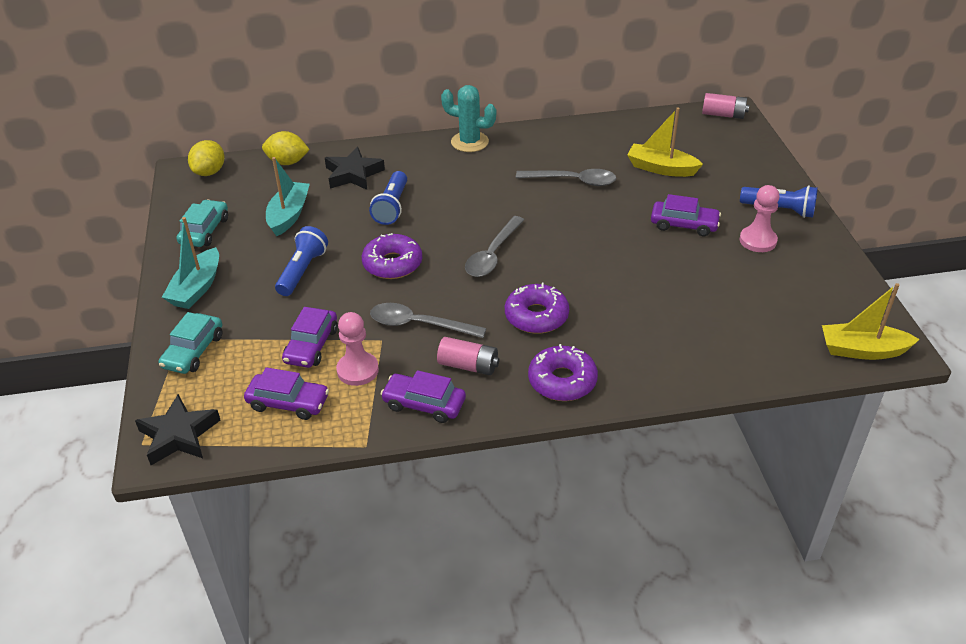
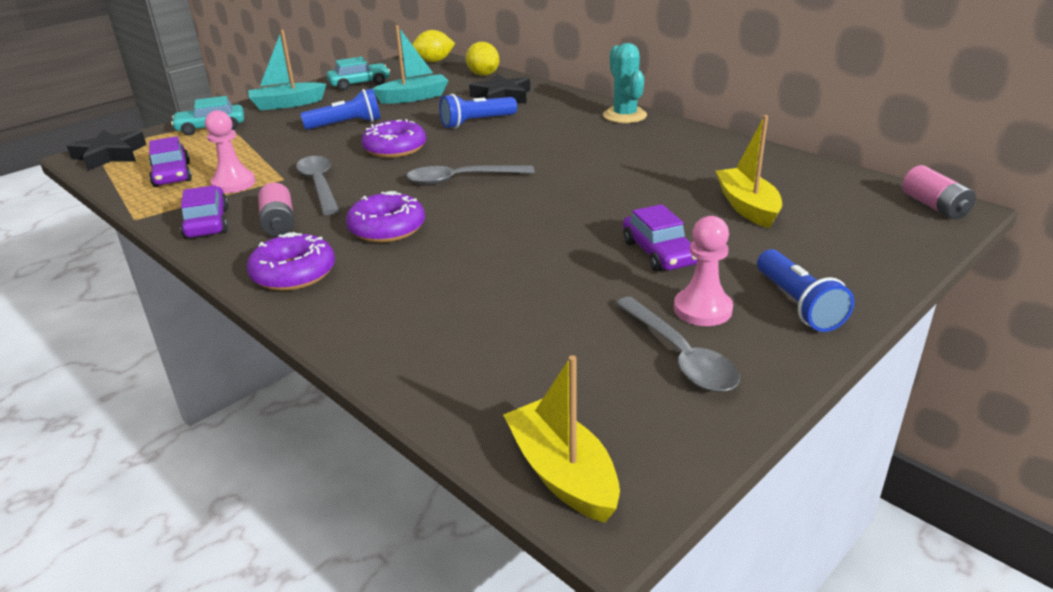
camera: 55 degrees right, 10 degrees down
(311, 345) = (252, 158): purple car -> none
(572, 181) = (640, 173): grey spoon -> grey spoon (679, 355)

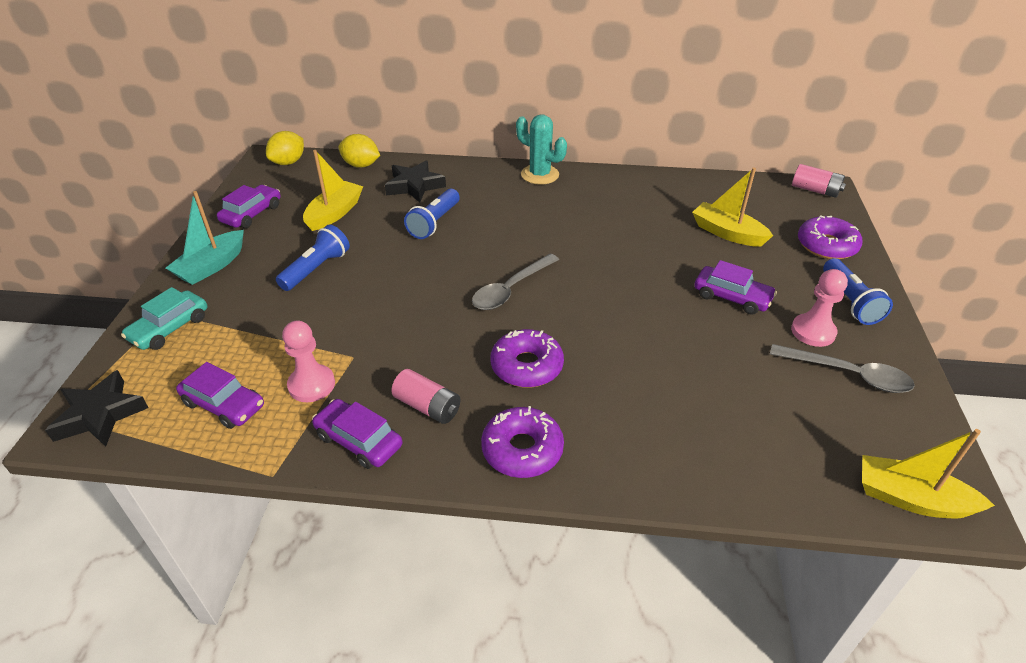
camera: 40 degrees left, 10 degrees up
(319, 185) = (399, 348): grey spoon -> none
(359, 83) = (252, 214): turquoise car -> purple car
(395, 148) = (406, 279): purple donut -> purple donut (826, 245)
(414, 97) = (335, 213): turquoise boat -> yellow boat
(798, 304) = (850, 301): blue flashlight -> blue flashlight turned 45 degrees clockwise

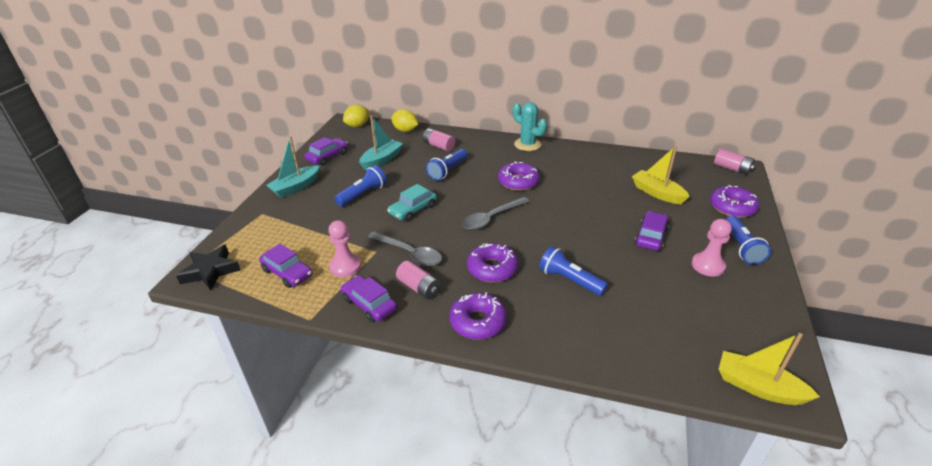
camera: 10 degrees right, 5 degrees down
(169, 328) = (262, 223): turquoise car -> turquoise car (413, 210)
(335, 213) = (381, 160): yellow boat -> turquoise boat
(414, 186) = (438, 146): black star -> pink battery
(538, 232) = (518, 182): none -> purple donut
(637, 372) = (569, 280): none -> blue flashlight
(731, 297) = (651, 237): purple car -> purple car turned 105 degrees counterclockwise
(848, 374) = (728, 297): grey spoon -> grey spoon (409, 253)

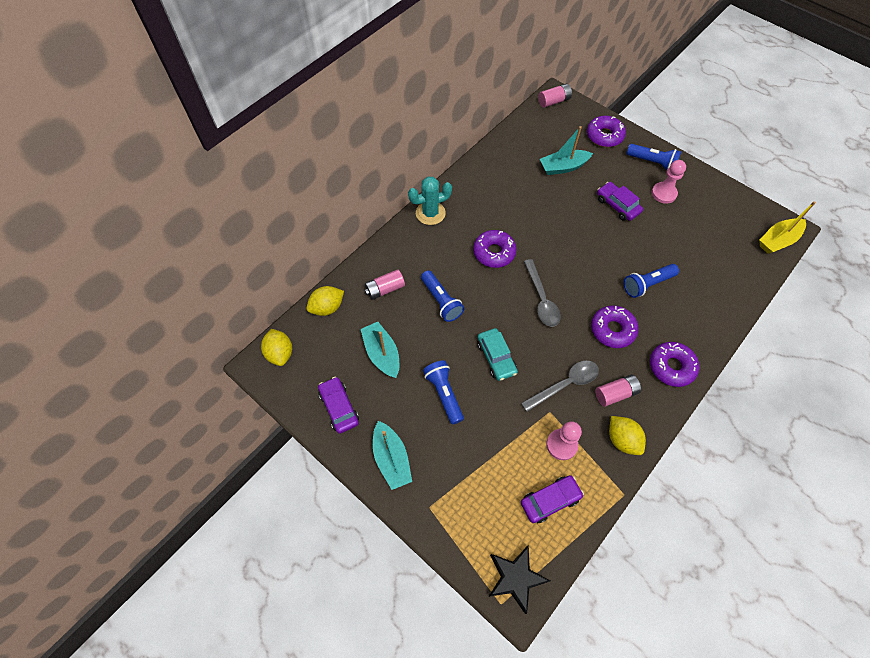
camera: 65 degrees left, 25 degrees up
(369, 304) = (622, 440): purple car -> yellow lemon
(657, 193) = (563, 167): yellow boat -> turquoise boat

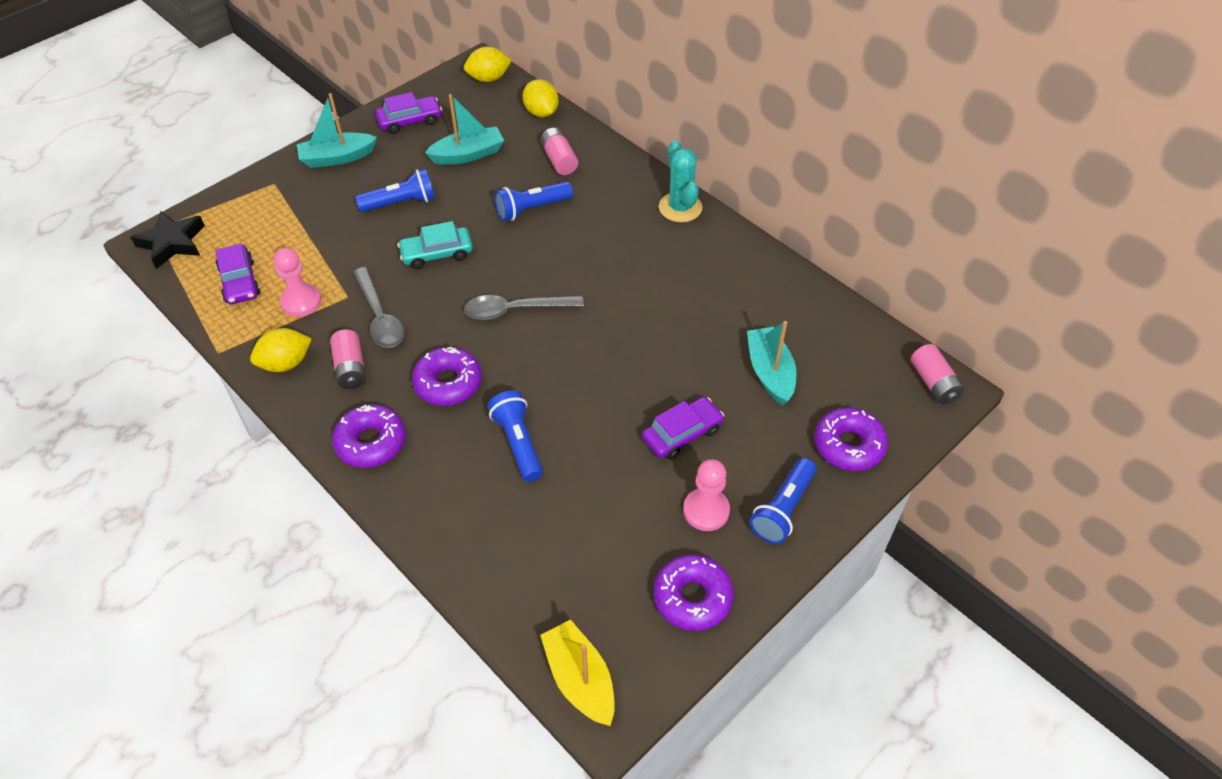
camera: 95 degrees right, 10 degrees down
(494, 252) = (603, 268): purple donut -> purple donut (692, 597)

